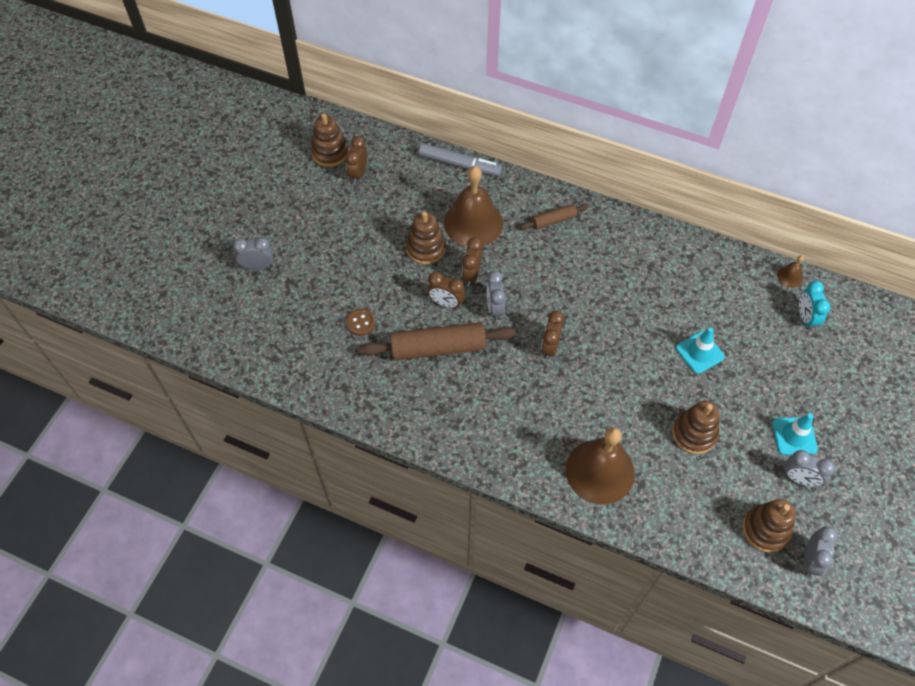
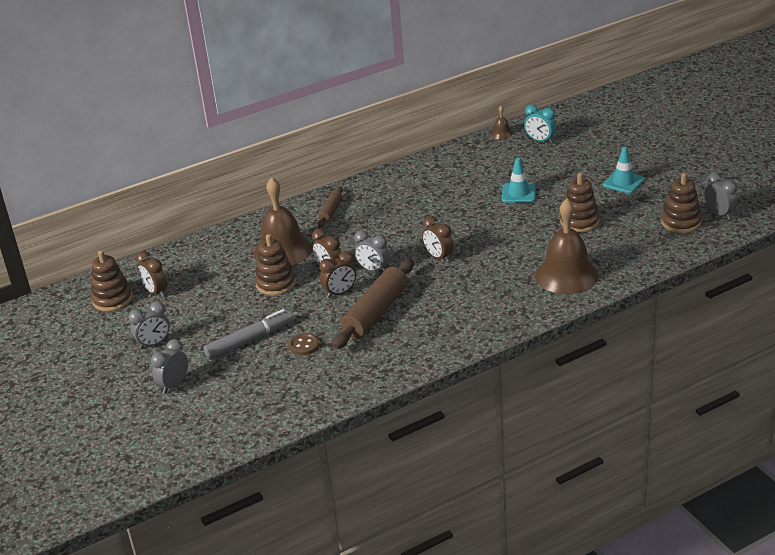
camera: 50 degrees left, 25 degrees down
(459, 164) = (219, 236): grey marker -> grey marker (249, 340)
(799, 479) = (657, 193): grey clock -> grey clock (154, 344)

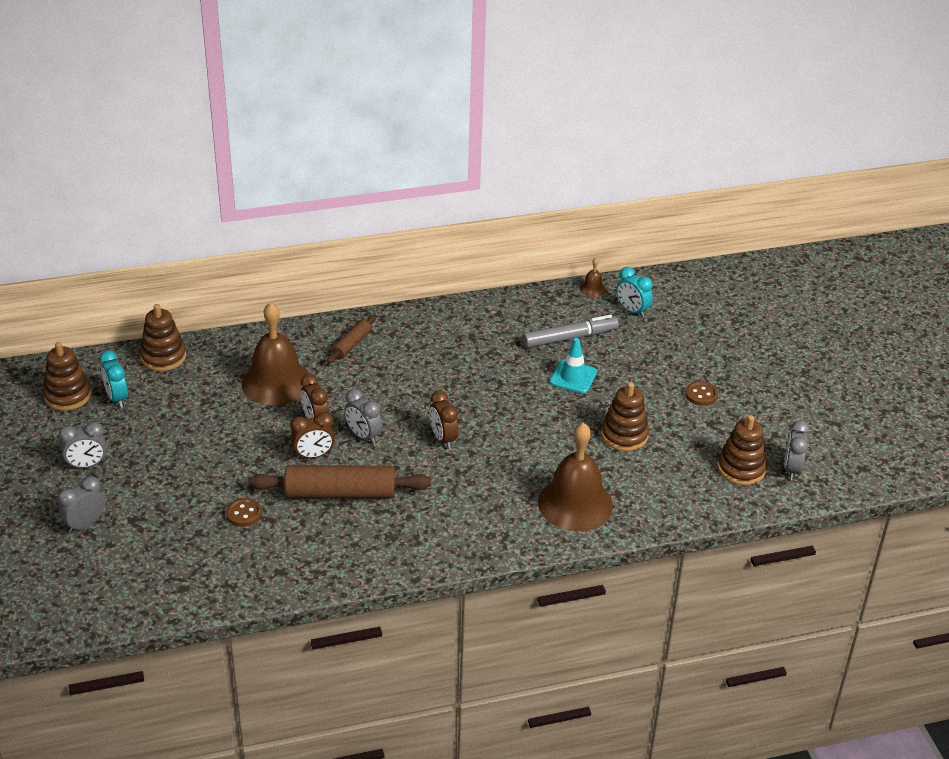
camera: 10 degrees right, 5 degrees up
(155, 292) = (117, 398): brown clock -> turquoise clock
(249, 340) = (189, 490): grey marker -> grey marker (569, 338)
(276, 283) = (249, 424): brown stacking toy -> brown stacking toy (163, 357)
(376, 313) = (340, 493): brown rolling pin -> brown rolling pin turned 45 degrees clockwise
(623, 182) = (701, 395): turquoise traffic cone -> brown button
(719, 214) = (792, 469): grey clock -> grey clock turned 150 degrees counterclockwise

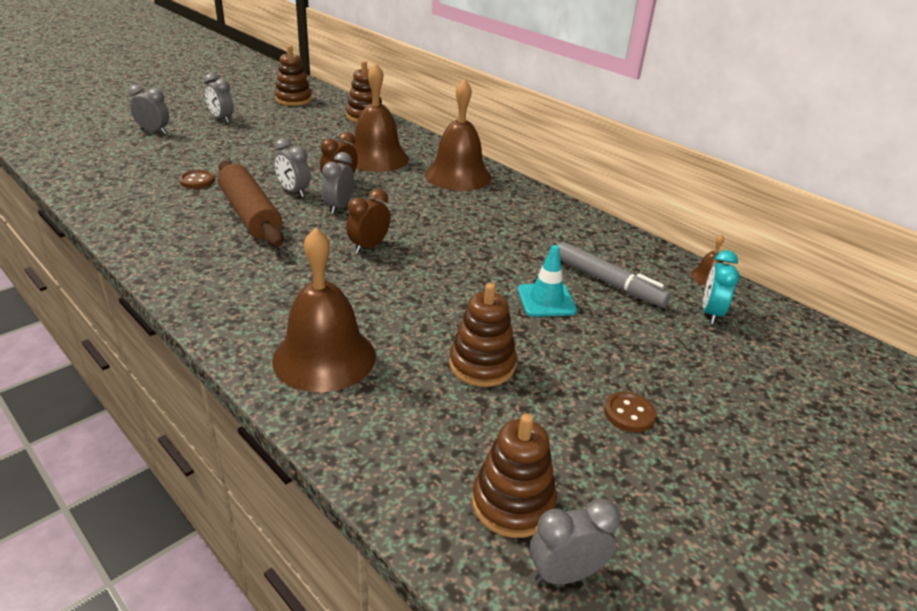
camera: 60 degrees right, 5 degrees down
(117, 398) = (304, 113): turquoise clock -> none
(313, 456) = (293, 192): brown clock -> grey clock
(352, 344) = (458, 176): brown rolling pin -> brown bell

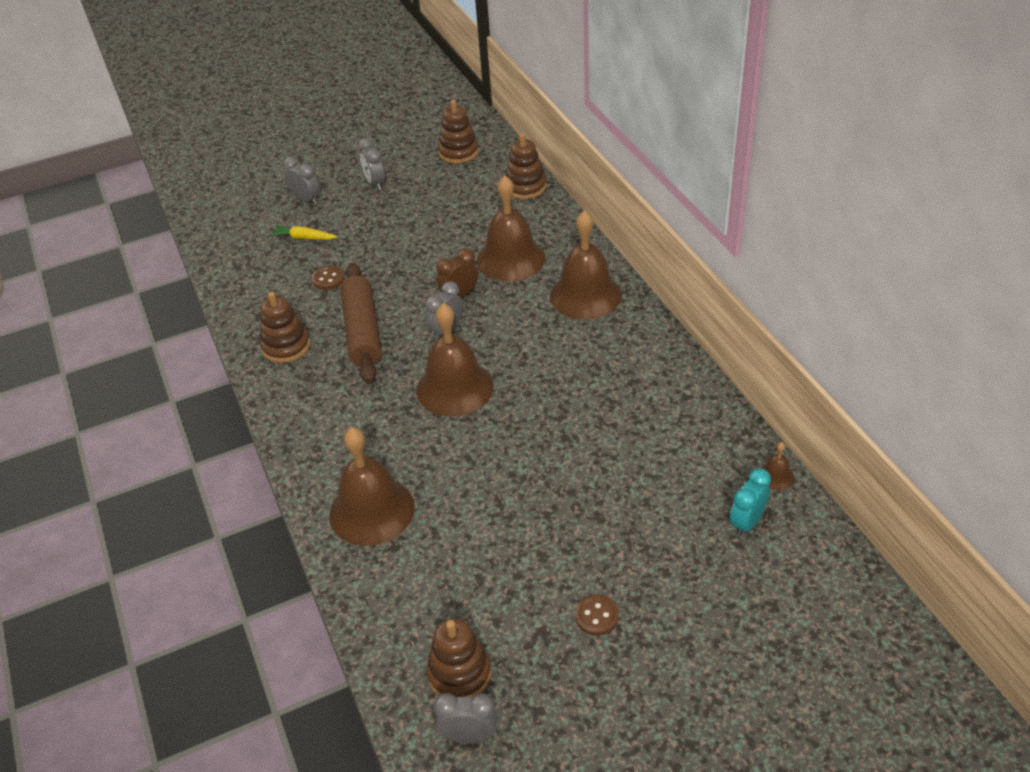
camera: 25 degrees right, 10 degrees up
(160, 155) = (304, 238): none -> yellow carrot
(293, 192) = (411, 304): grey clock -> none
(369, 246) = (455, 388): brown clock -> brown bell
(482, 365) = (496, 542): brown stacking toy -> brown stacking toy (286, 346)
(546, 300) = (590, 480): turquoise traffic cone -> none
(607, 282) = (664, 466): grey marker -> none

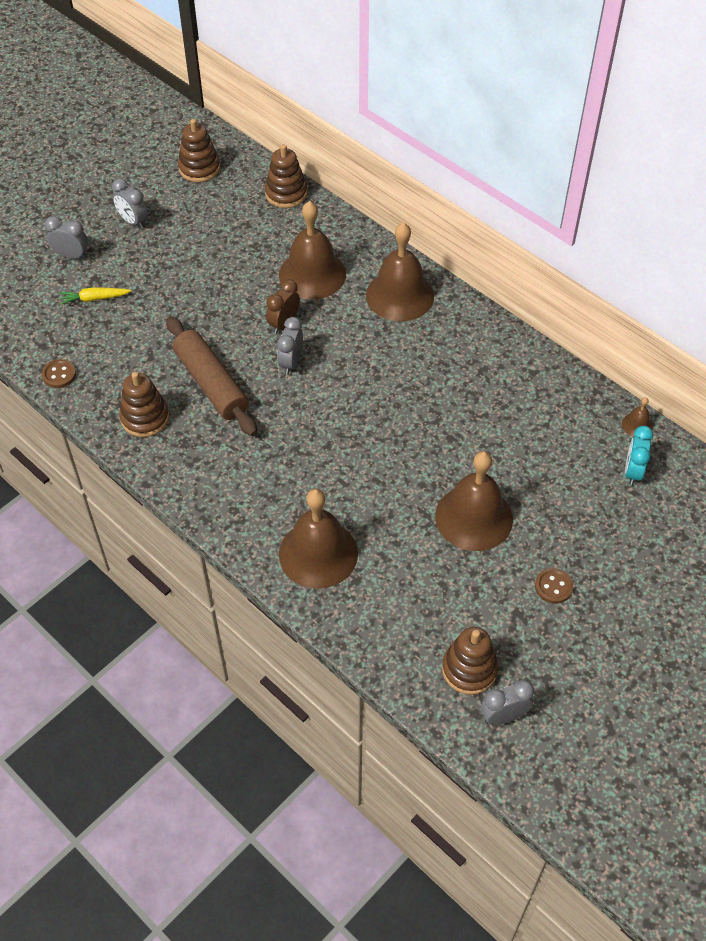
camera: 25 degrees left, 10 degrees up
(328, 279) = (145, 337): brown button -> brown button (59, 374)
(455, 388) = (329, 417): brown bell -> brown bell (474, 517)

